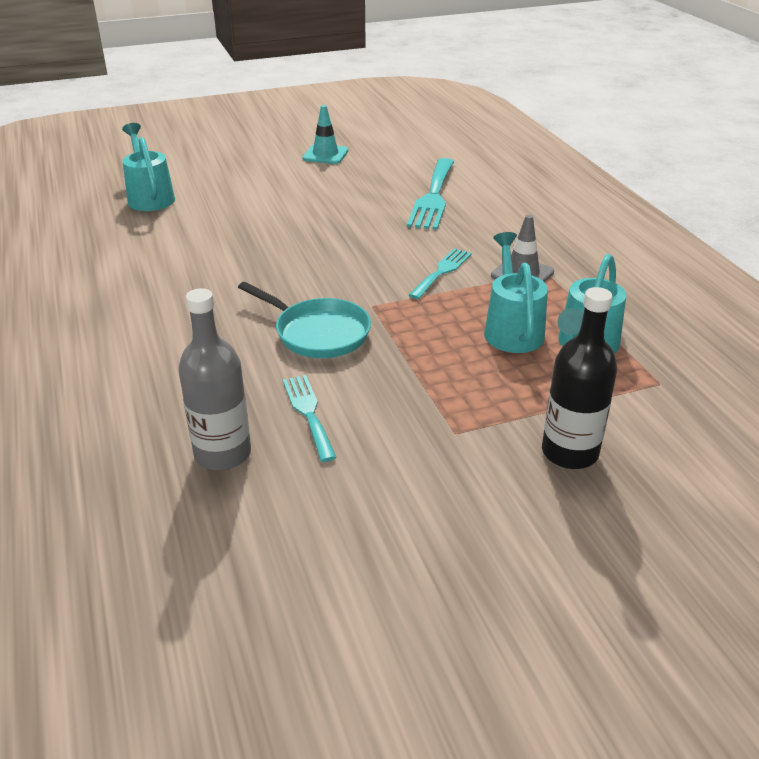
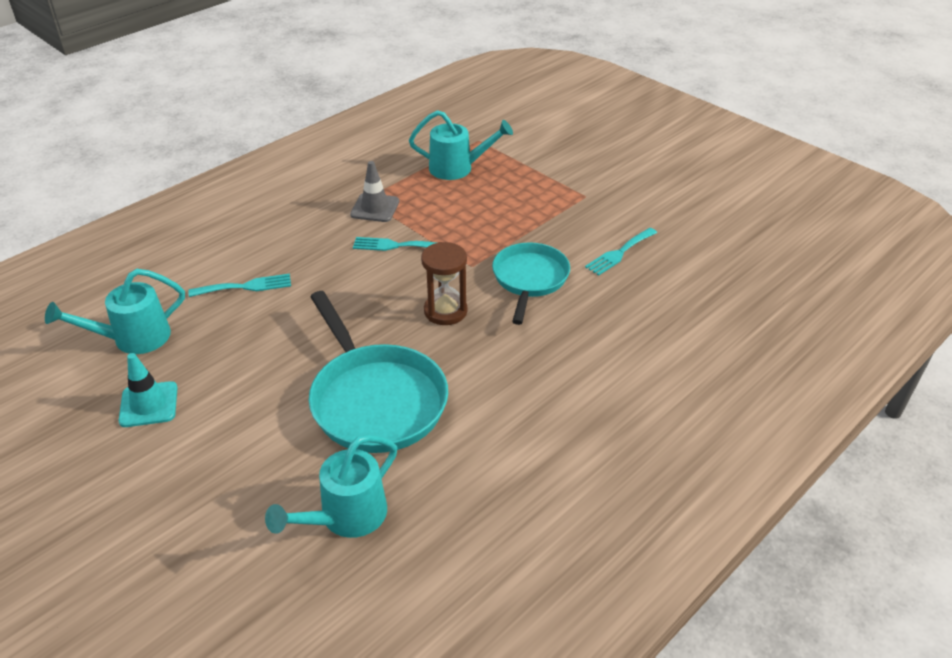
camera: 115 degrees left, 5 degrees up
(222, 454) = (686, 272): grey bottle -> none
(241, 224) = (375, 399): none -> turquoise pan
(314, 275) = (445, 311): none -> brown hourglass
(433, 197) = (246, 286): turquoise fork -> turquoise fork, size x0.60
(512, 329) = (458, 198): turquoise watering can -> turquoise watering can (133, 339)
(569, 452) = (568, 158): black bottle -> none

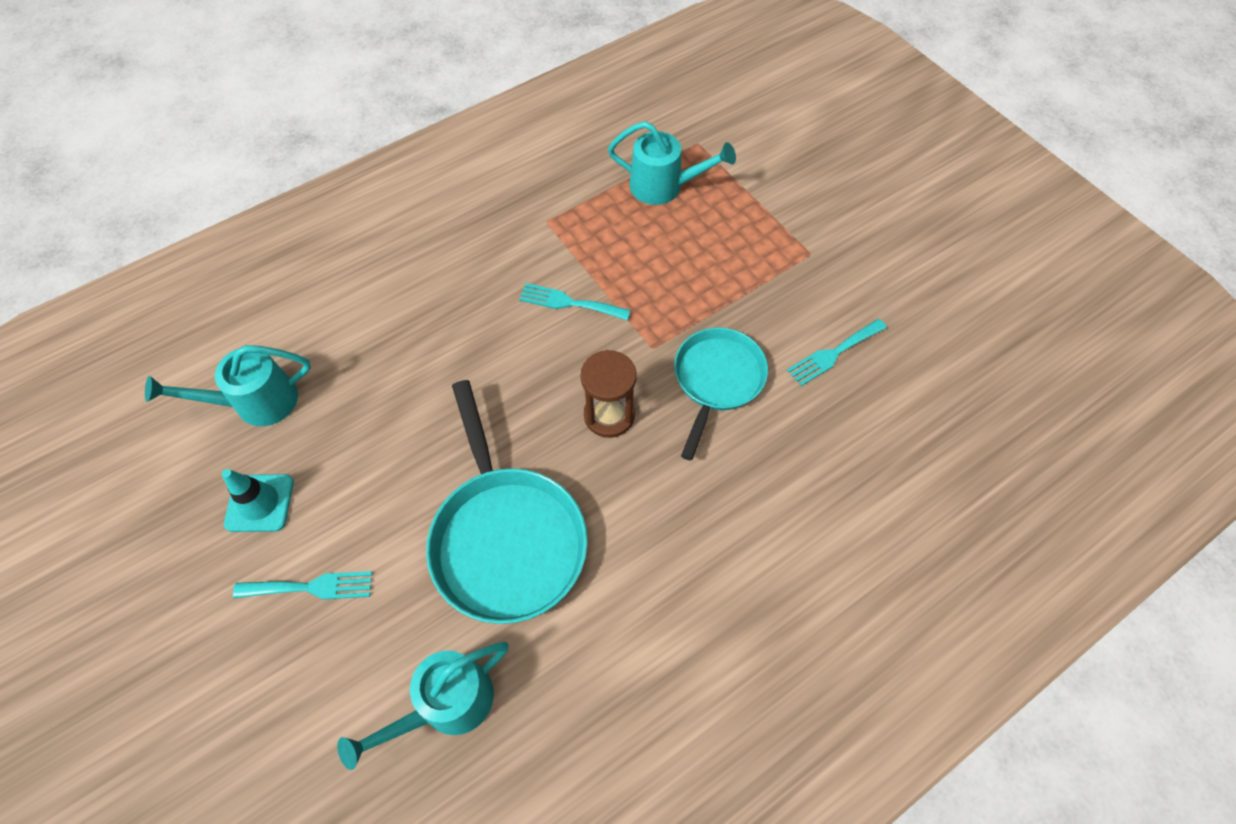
camera: 10 degrees right, 20 degrees up
(246, 286) = (389, 342): turquoise fork -> turquoise fork (311, 587)
(375, 208) = (555, 239): grey traffic cone -> none

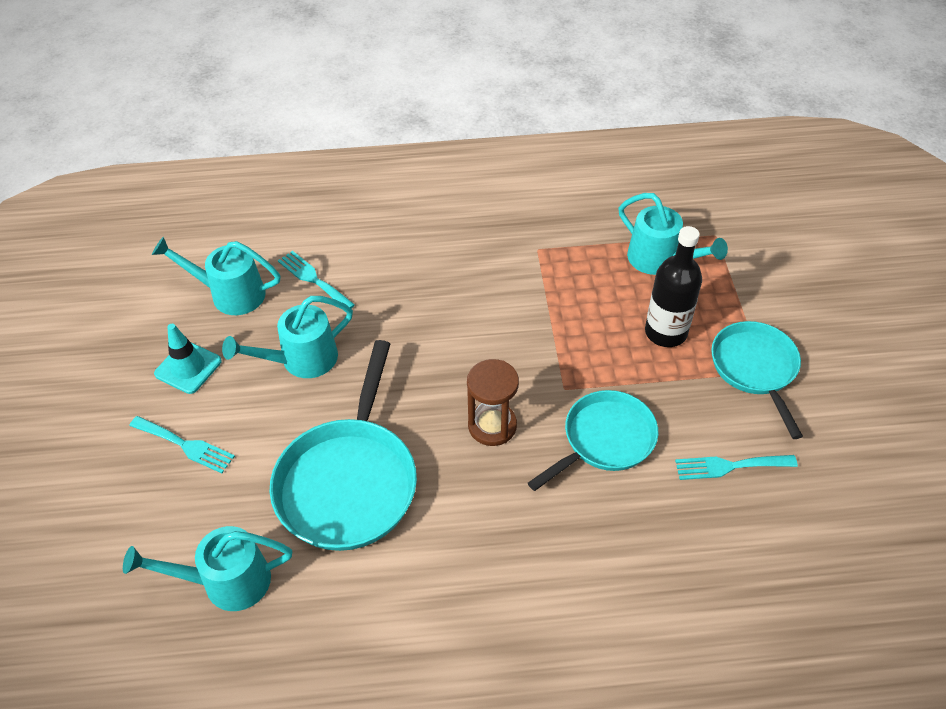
camera: 30 degrees right, 10 degrees down
(379, 438) = (301, 360): none -> turquoise watering can
(569, 303) = (516, 322): turquoise fork -> turquoise fork (313, 279)
(709, 254) = (665, 332): none -> black bottle
(803, 255) = (755, 369): none -> turquoise pan

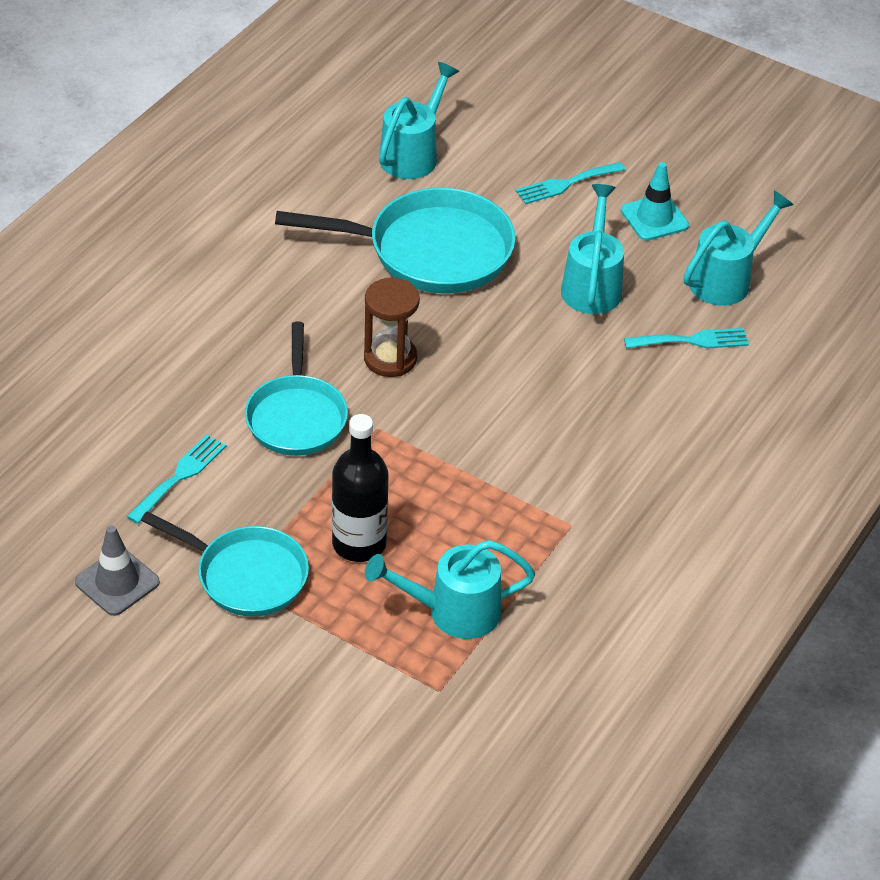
camera: 125 degrees right, 5 degrees down
(349, 481) = (430, 251): turquoise pan -> turquoise pan turned 135 degrees clockwise
(843, 430) = (117, 582): none -> grey traffic cone

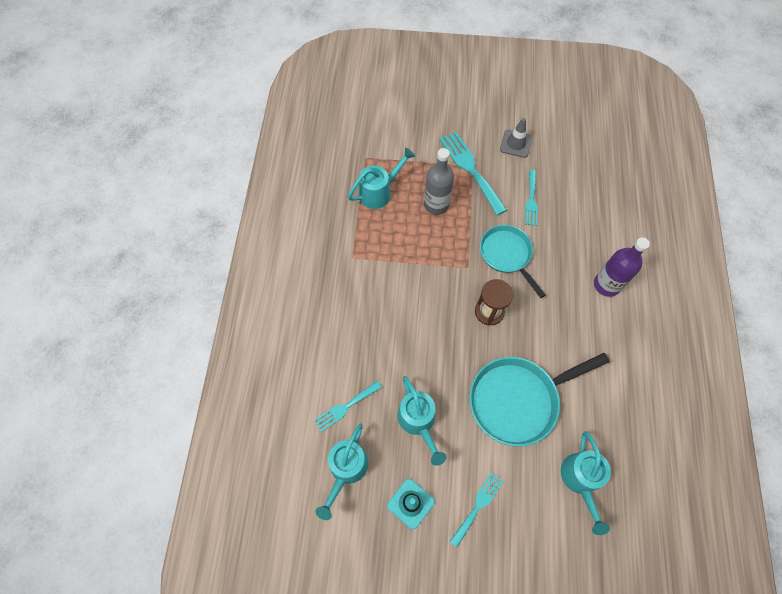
camera: 155 degrees right, 20 degrees up
(173, 315) = (606, 285): none -> purple bottle
(246, 575) = (470, 169): turquoise pan -> turquoise fork
(359, 543) = (436, 204): black bottle -> grey bottle

